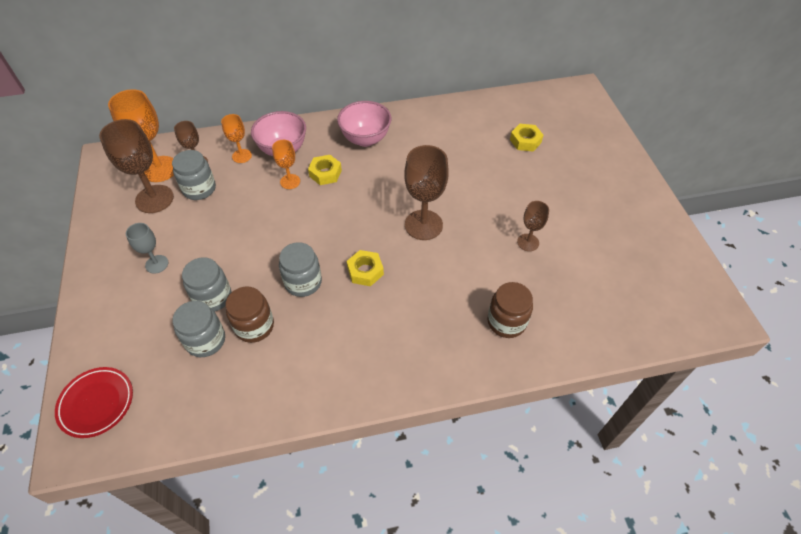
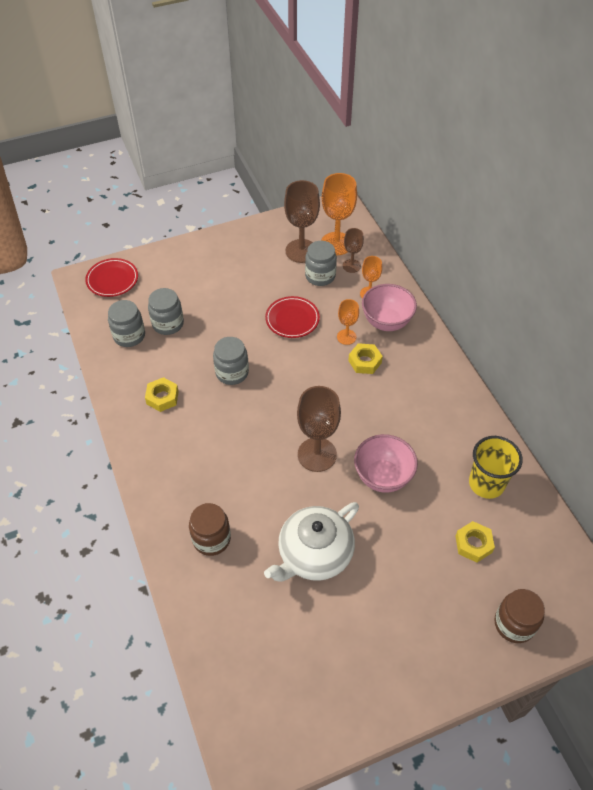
camera: 80 degrees right, 0 degrees up
(157, 264) = (234, 274): grey goblet -> none
(213, 297) = (208, 317): grey jar -> grey jar (129, 336)
(249, 220) = (292, 319): none -> red plate
(254, 326) = (184, 350): brown jar -> brown jar (514, 624)
(365, 139) = (424, 385): pink bowl -> pink bowl (382, 477)
(365, 271) = (251, 416): yellow nut -> yellow nut (162, 397)
(472, 122) = (486, 483): none -> yellow cup
(528, 242) = (314, 554): brown goblet -> white teapot

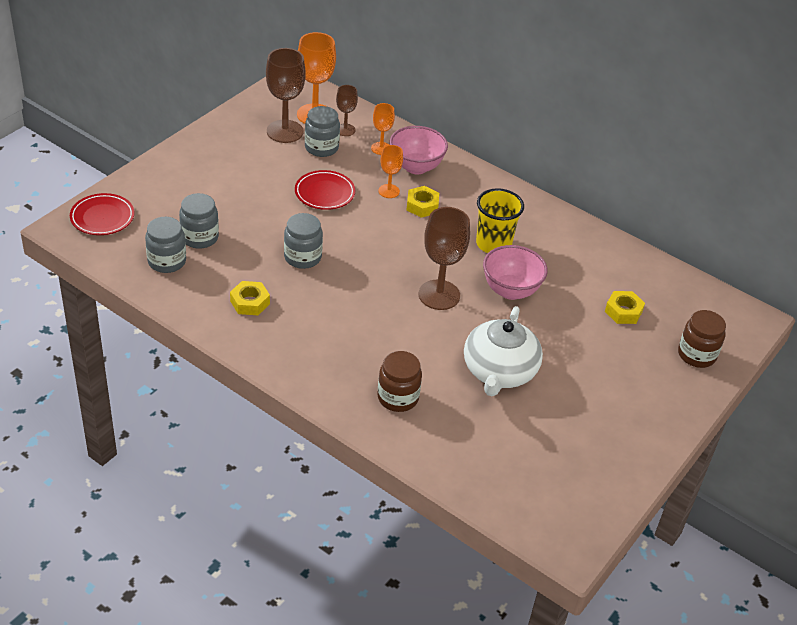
camera: 35 degrees left, 10 degrees down
(486, 483) = (599, 263): yellow cup -> yellow cup (493, 244)

